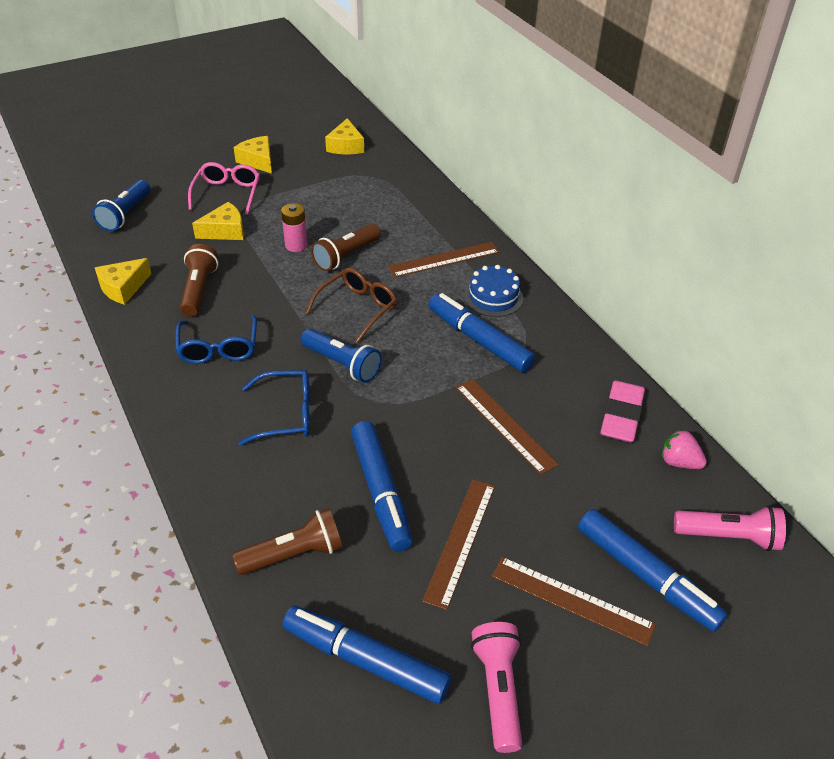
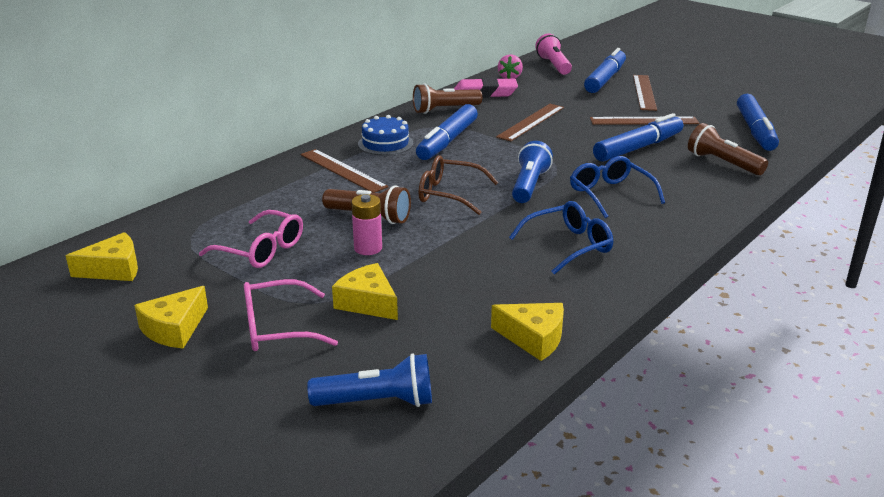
camera: 110 degrees left, 15 degrees down
(199, 290) = (493, 284): brown flashlight -> brown flashlight (444, 110)
(329, 200) = (261, 250): none -> pink glasses
(498, 690) = (720, 101): pink flashlight -> none

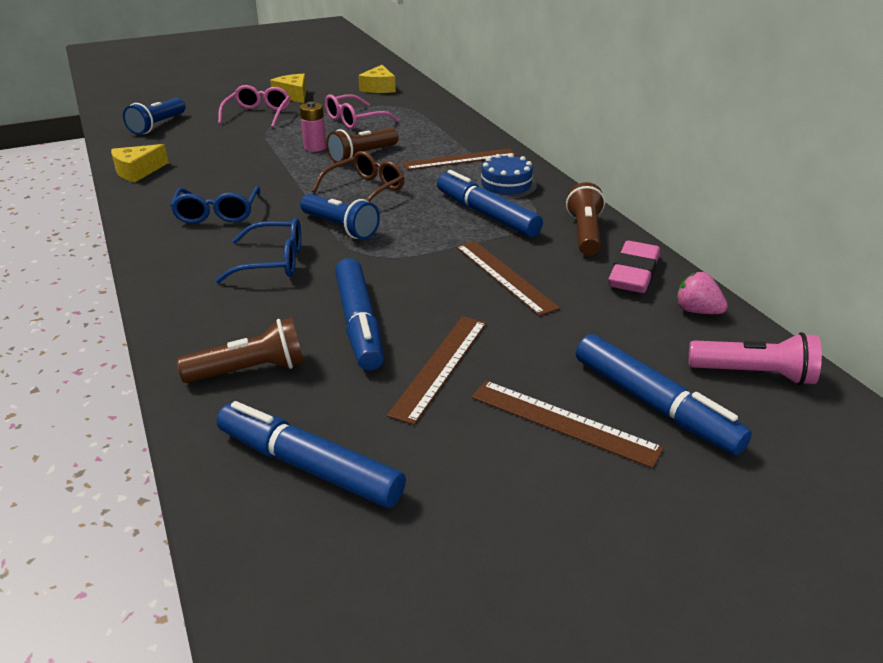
camera: 115 degrees right, 5 degrees up
(368, 303) = (248, 137): yellow cheese -> none

